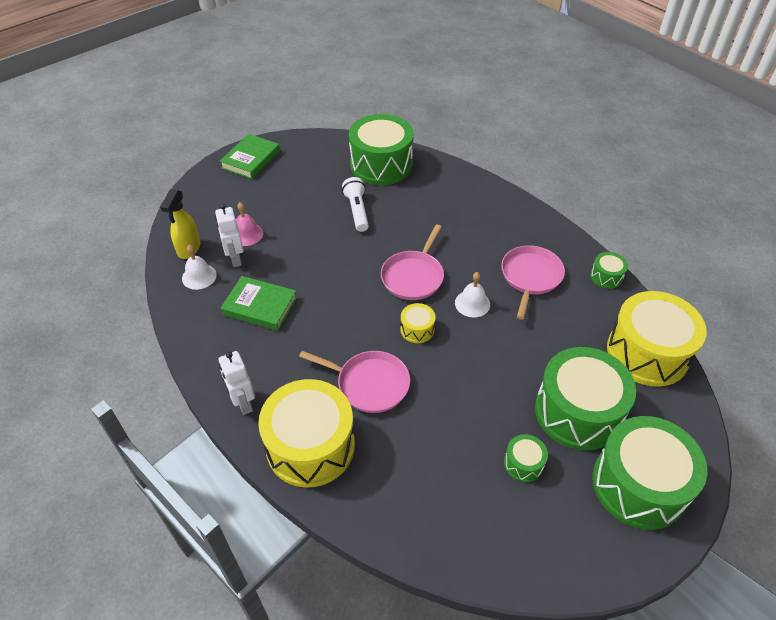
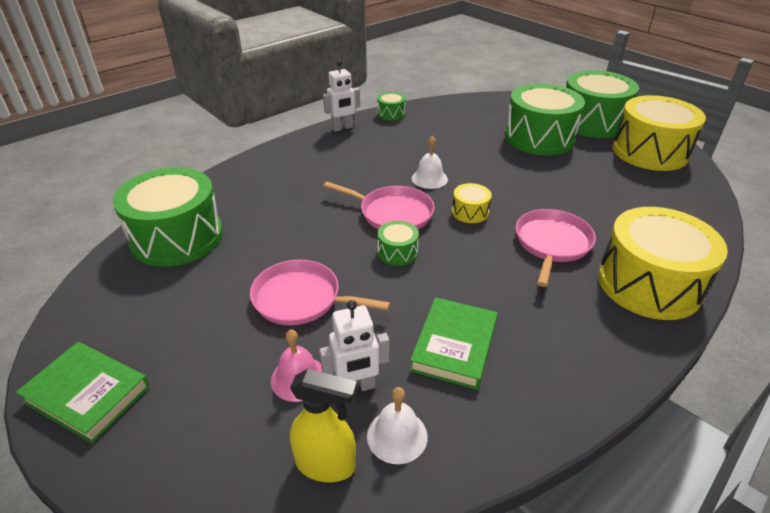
camera: 90 degrees left, 10 degrees down
(243, 403) = (621, 347): white robot -> white robot (342, 128)
(357, 211) = (269, 257): white flashlight -> none
(523, 463) = (600, 163): green drum -> green drum (397, 252)
(530, 277) = (392, 147): pink pan -> pink pan (301, 299)
(647, 353) = (472, 107): yellow drum -> yellow drum (650, 152)

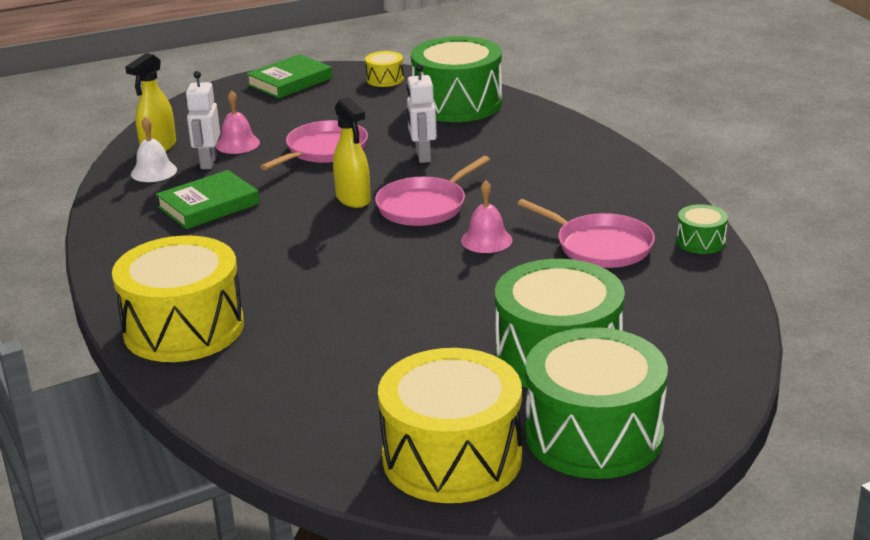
camera: 110 degrees right, 10 degrees down
(342, 128) = (663, 199): white robot -> white robot (422, 156)
(397, 252) = (353, 199): green drum -> yellow spray bottle
(429, 178) = (486, 240): white bell -> pink bell
(454, 346) = (208, 205): green book -> green book turned 75 degrees counterclockwise
(470, 212) = (393, 252): yellow drum -> yellow drum (385, 79)
(552, 244) = (295, 289): pink pan -> pink pan (600, 246)

